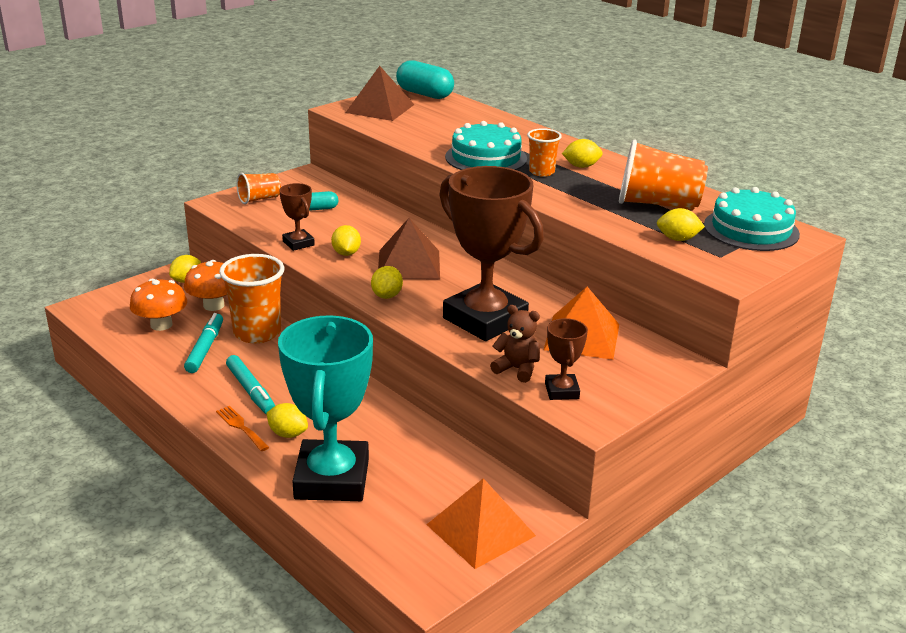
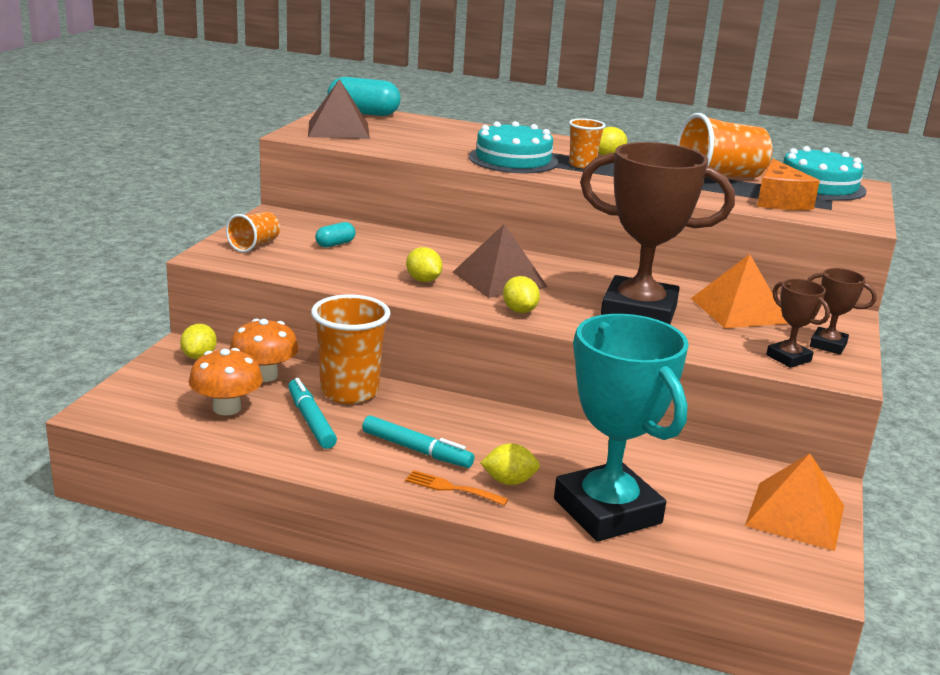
camera: 30 degrees left, 5 degrees down
(298, 243) = (359, 280): brown trophy -> brown trophy (828, 345)
(517, 369) = (727, 349): brown teddy bear -> none
(678, 239) = (779, 201): yellow lemon -> orange cheese

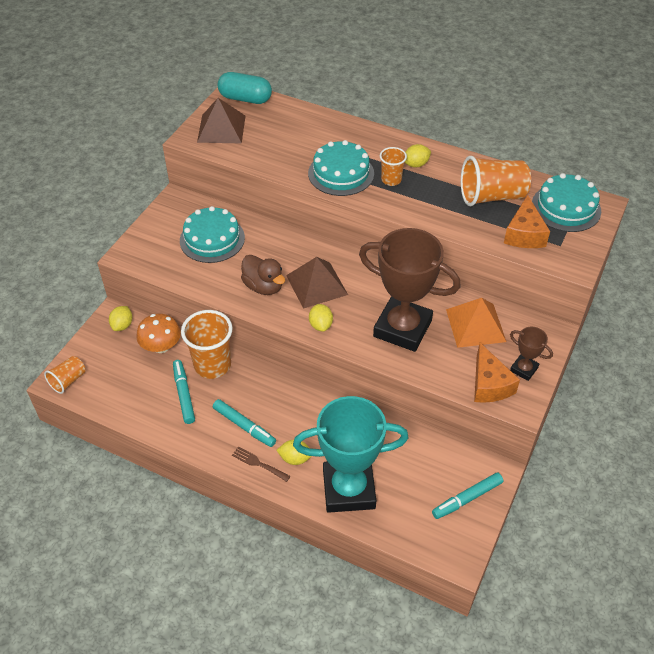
camera: 10 degrees right, 25 degrees up
(227, 408) = (134, 380): orange mushroom -> none
(254, 245) = (157, 241): orange cup -> orange cup (68, 381)
(335, 244) = (212, 239): turquoise capsule -> turquoise cake
(423, 280) = (263, 286): yellow lemon -> brown duck
(451, 488) = (258, 463): orange fork -> brown fork
(607, 511) = (349, 489): turquoise trophy -> turquoise trophy turned 75 degrees counterclockwise
(788, 358) = (489, 384): brown trophy -> orange cheese
(795, 515) = (467, 498): orange pyramid -> turquoise marker

